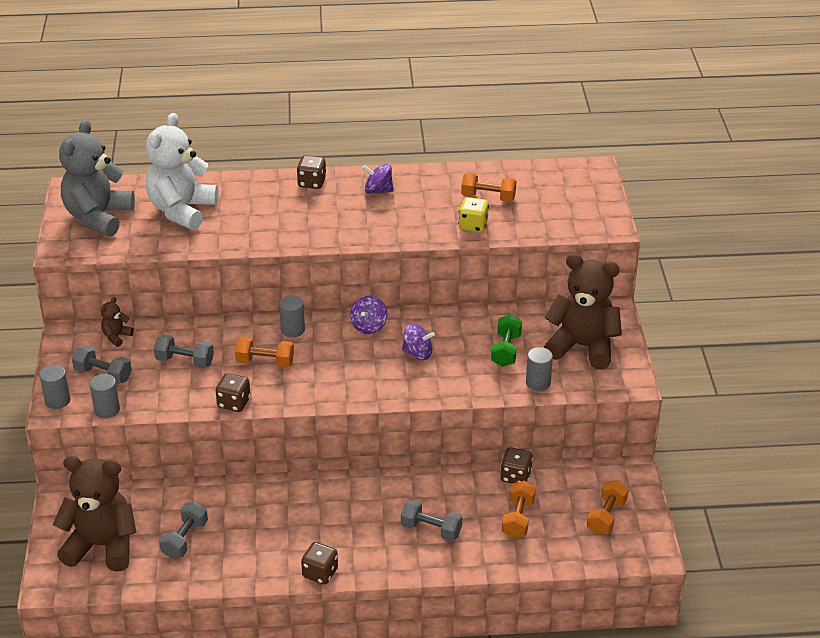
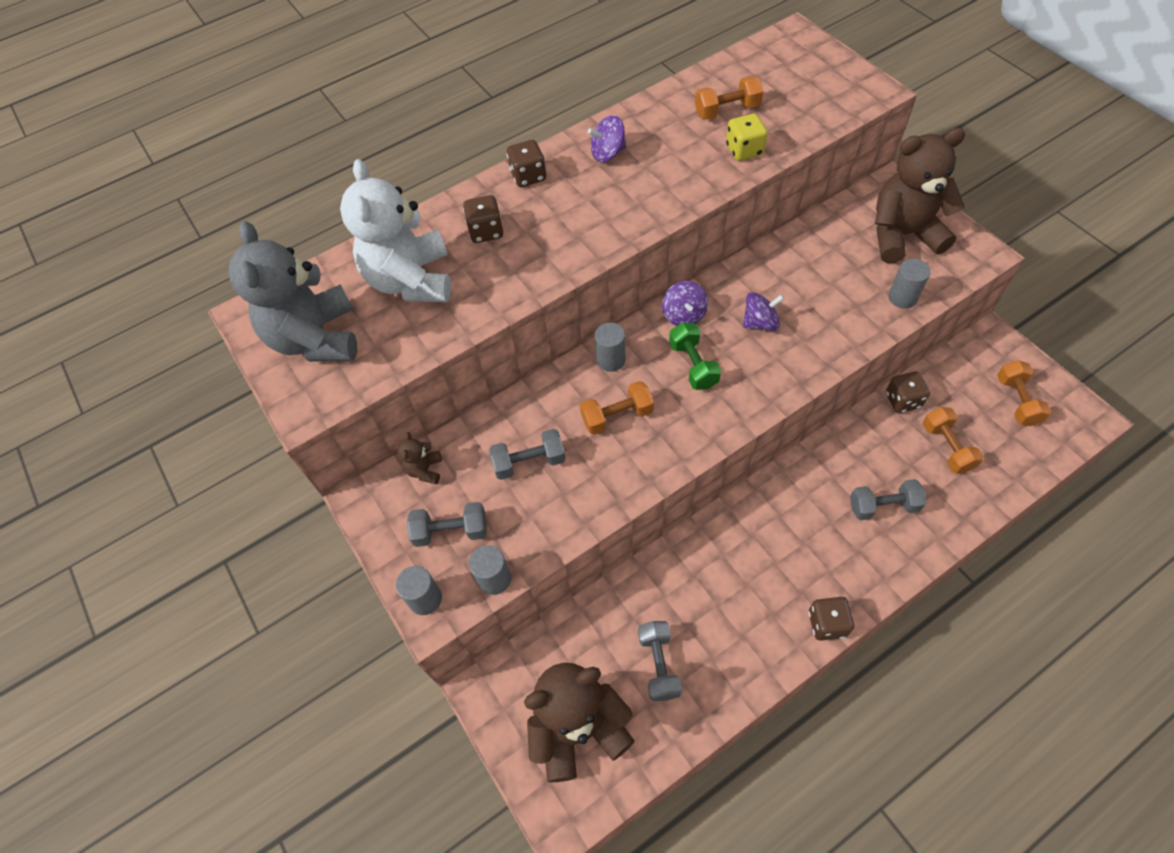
camera: 25 degrees left, 20 degrees up
(234, 403) = (629, 488): brown dice -> brown dice (486, 231)
(506, 350) = (839, 275): green dumbbell -> green dumbbell (693, 365)

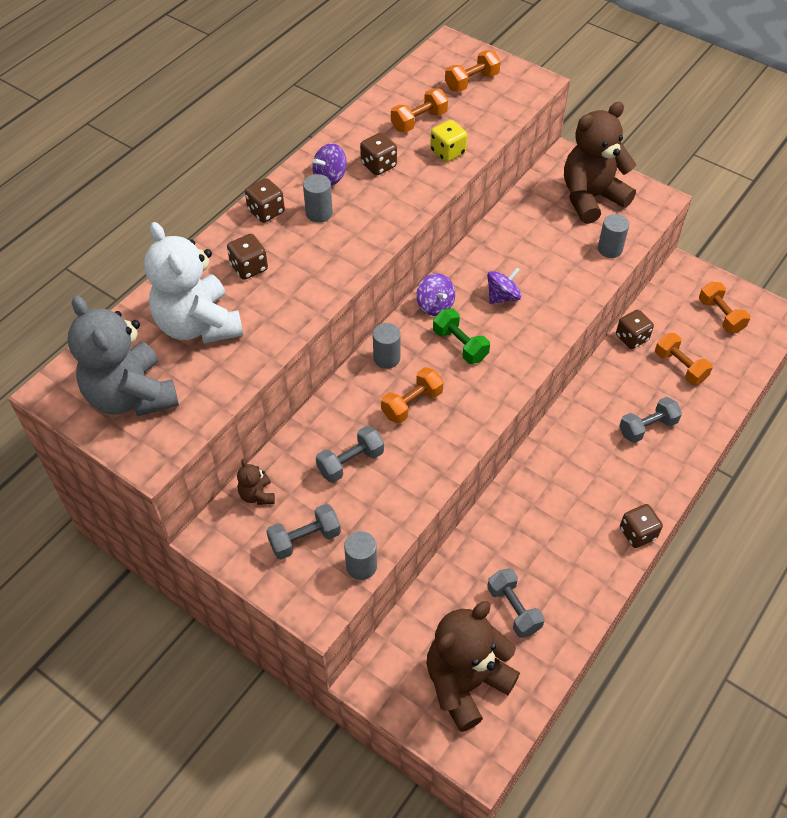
camera: 25 degrees left, 5 degrees down
(425, 599) = (306, 601): grey cylinder -> grey cylinder (319, 213)
(664, 150) = (378, 165): none -> brown dice
(802, 78) = (471, 82): none -> orange dumbbell

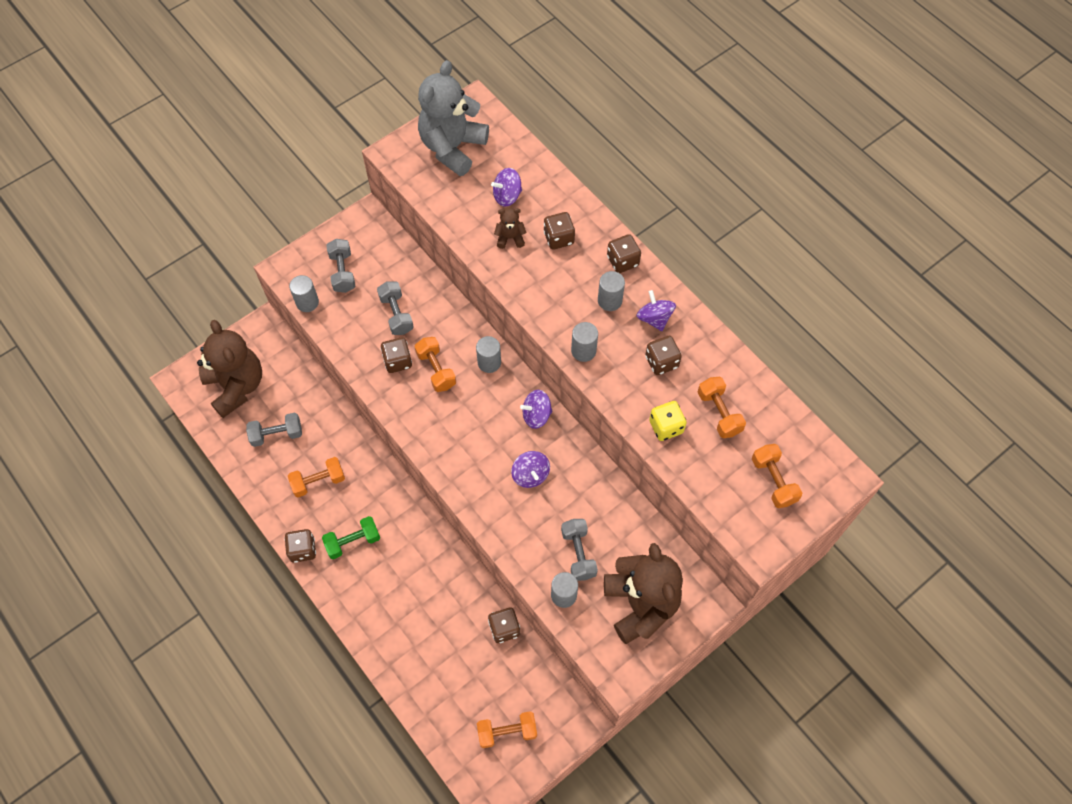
camera: 105 degrees right, 10 degrees up
(131, 396) = (452, 147): grey teddy bear -> grey teddy bear turned 45 degrees counterclockwise
(198, 325) = (507, 196): white teddy bear -> purple spinning top
(257, 495) = (390, 249): brown teddy bear -> brown teddy bear (510, 238)
(386, 222) = (583, 351): none -> grey cylinder
(413, 444) = (398, 361): none -> brown dice
(460, 345) = (485, 423): green dumbbell -> green dumbbell (353, 541)
(647, 427) = (400, 601): grey dumbbell -> grey dumbbell (578, 553)
(680, 367) = (456, 660): orange dumbbell -> orange dumbbell (318, 481)

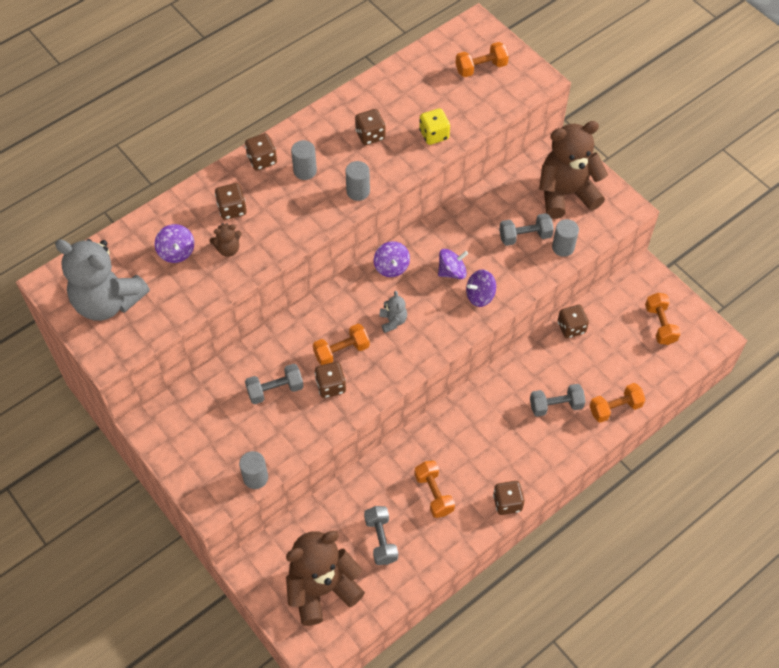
camera: 90 degrees left, 5 degrees down
(343, 272) = (219, 445): grey dumbbell -> grey dumbbell (555, 405)
(353, 541) = (496, 457): green dumbbell -> none
(470, 416) = (393, 321): none -> grey teddy bear
(489, 362) = (334, 306): grey cylinder -> none
(510, 238) = (228, 249): brown teddy bear -> brown teddy bear turned 105 degrees counterclockwise
(654, 318) = (325, 139): purple spinning top -> purple spinning top (480, 296)
(719, 413) = (420, 99): orange dumbbell -> orange dumbbell (615, 408)

